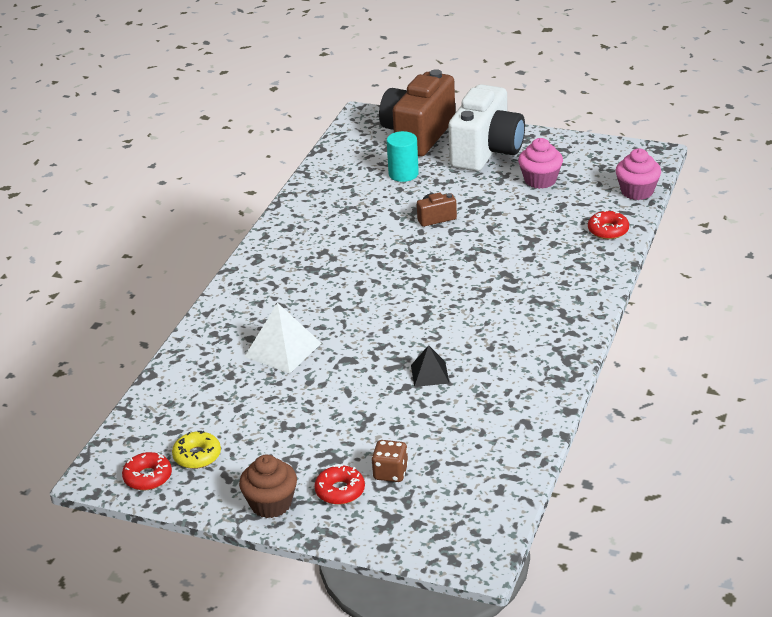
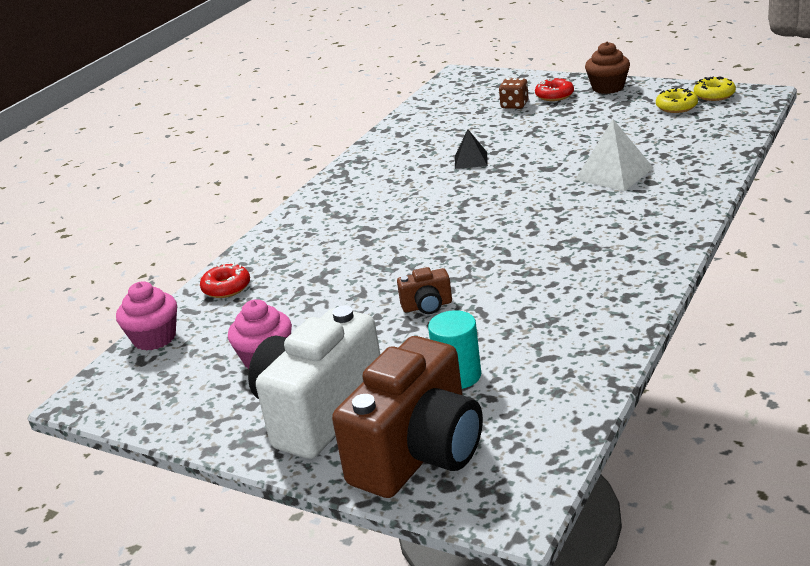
camera: 170 degrees left, 5 degrees down
(148, 477) = (714, 95): red donut -> yellow donut

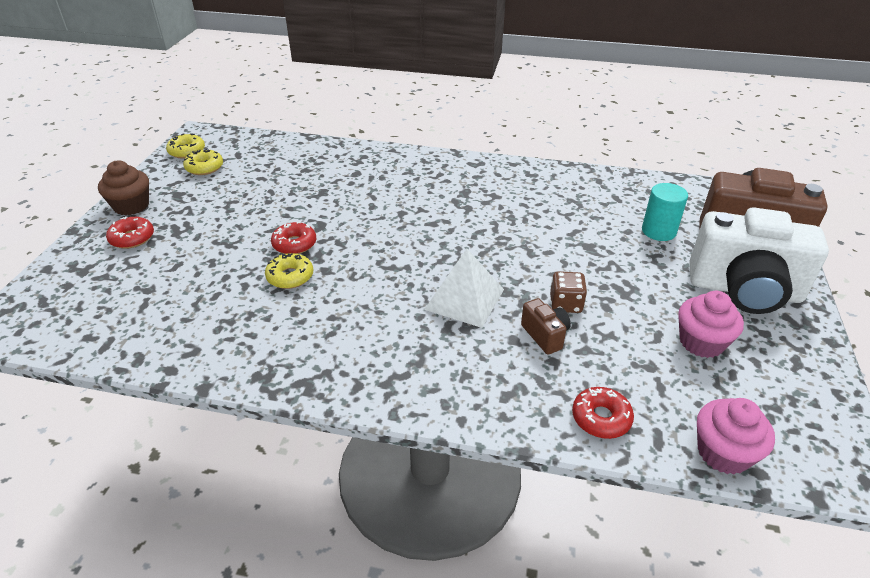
camera: 110 degrees left, 10 degrees up
(427, 306) = (578, 260): brown camera -> brown camera (545, 335)
(471, 160) = (290, 276): black pyramid -> yellow donut
(514, 105) = (145, 264): brown dice -> brown dice (565, 304)
(519, 158) = (294, 244): none -> red donut
(614, 173) = (338, 190): white pyramid -> white pyramid (464, 299)

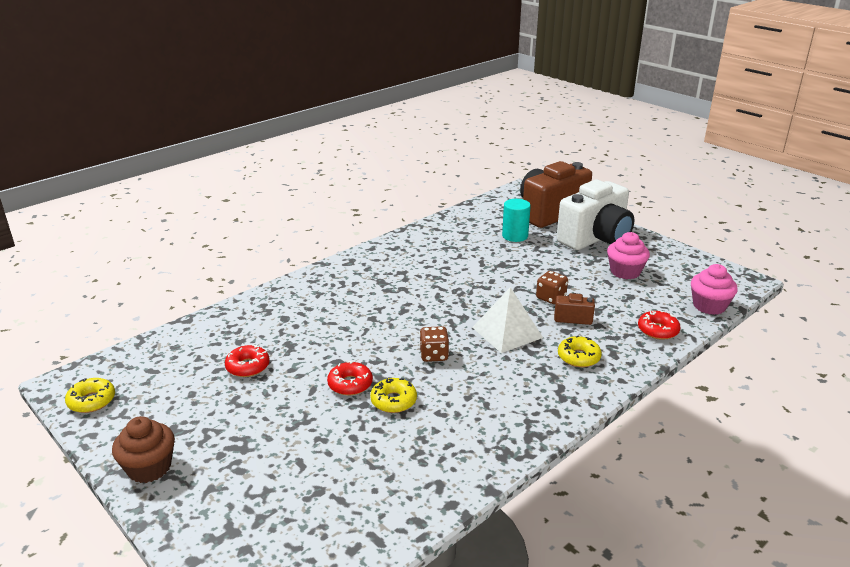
camera: 55 degrees left, 10 degrees down
(132, 238) = (214, 481): red donut -> red donut (248, 366)
(204, 167) = (145, 398): yellow donut -> yellow donut (578, 357)
(379, 270) = (434, 355): none -> brown dice

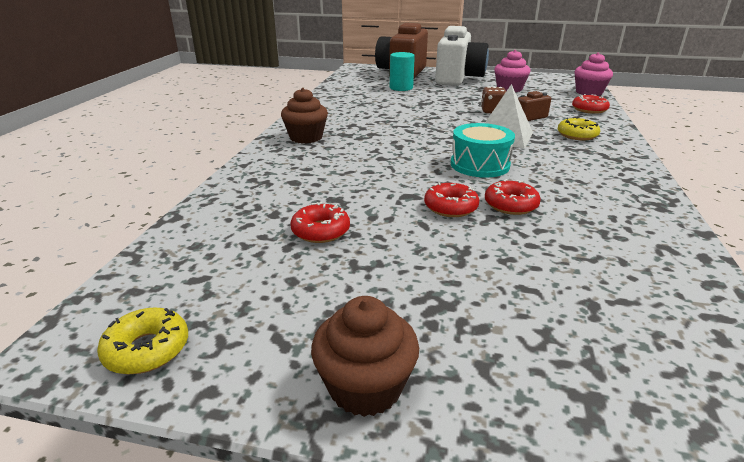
camera: 35 degrees left, 0 degrees up
(348, 275) = (306, 137): none -> brown cupcake
(393, 401) = (510, 205): yellow donut -> red donut
(434, 355) = (479, 165): brown dice -> turquoise drum

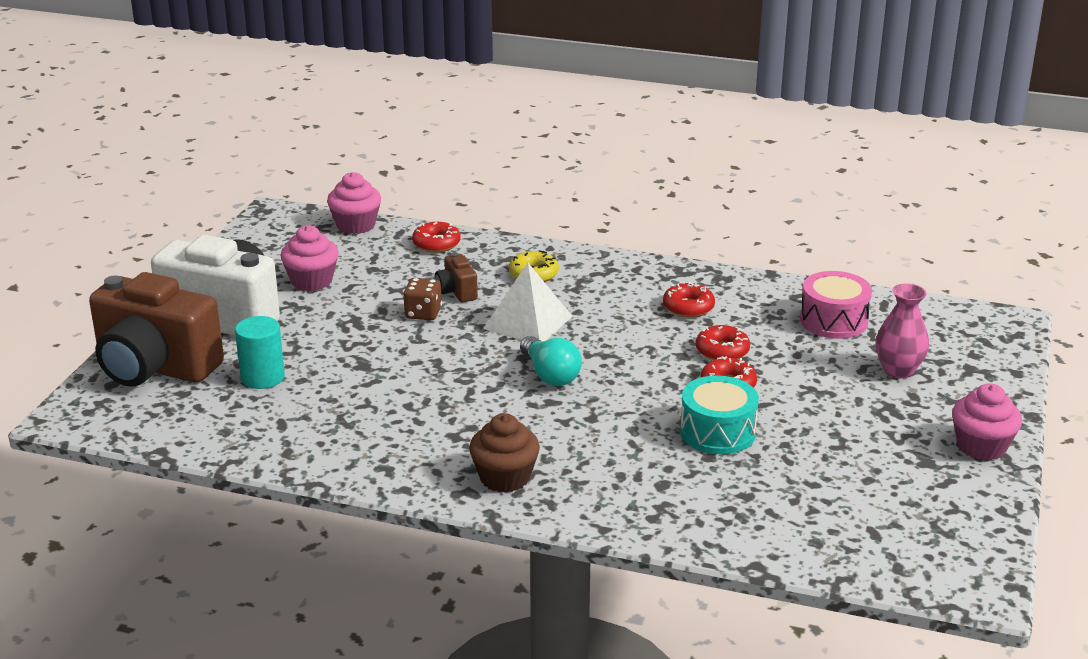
camera: 85 degrees left, 0 degrees up
(147, 349) = (969, 545): yellow donut -> none
(320, 231) = (781, 464): red donut -> red donut (688, 307)
(365, 387) = (981, 446): brown cupcake -> pink cupcake
(434, 144) = (550, 375): none -> turquoise light bulb
(479, 165) = (620, 352): turquoise drum -> turquoise drum (717, 432)
(539, 318) = (898, 370): none -> pink vase
(630, 271) = (833, 321): none -> pink drum

